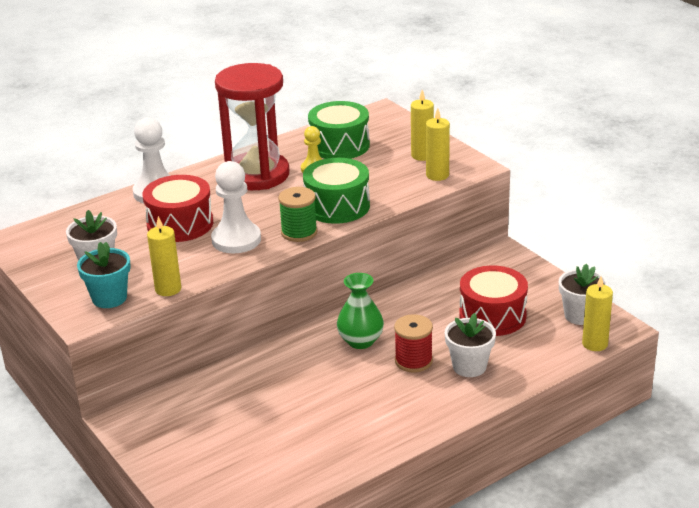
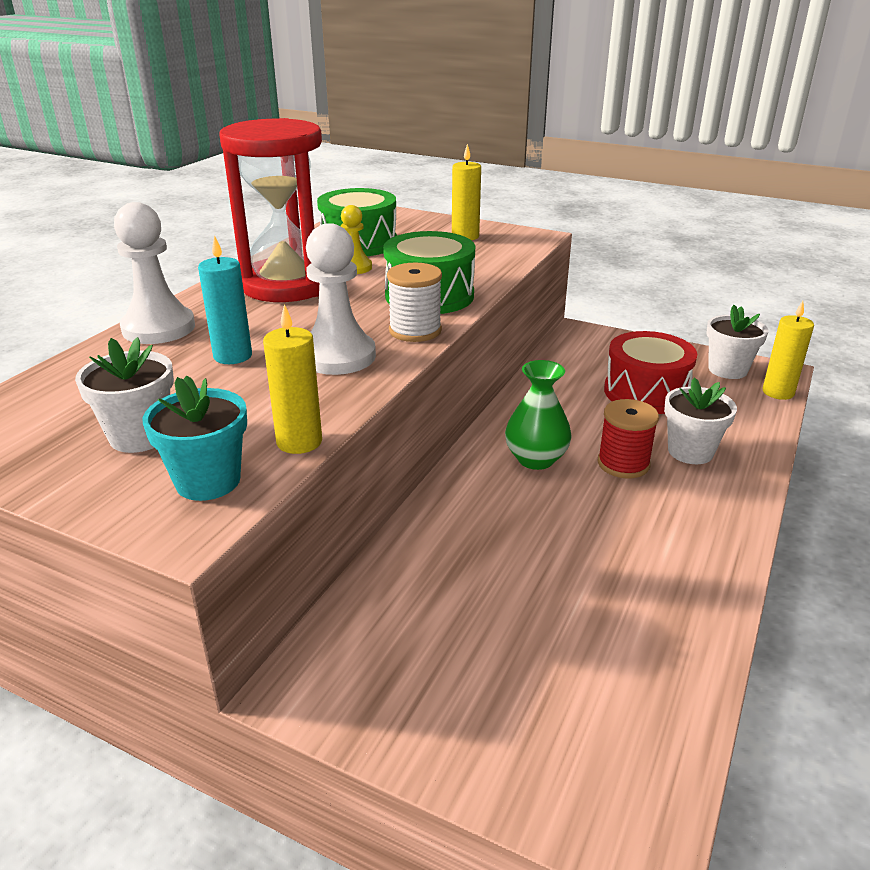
camera: 30 degrees left, 0 degrees up
(180, 224) = (233, 356): red drum -> turquoise candle
(299, 232) = (415, 331): green spool -> white spool
(437, 175) = (505, 249): yellow candle -> none

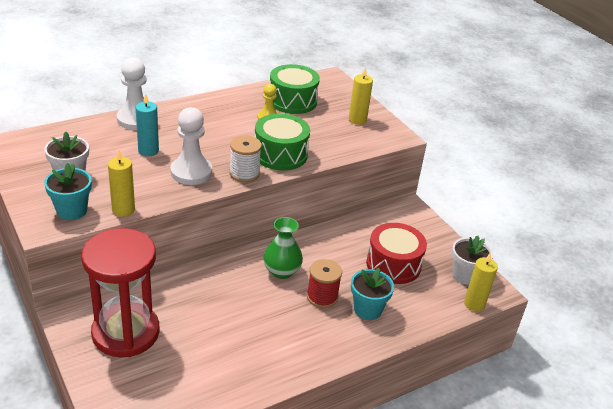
camera: 30 degrees right, 5 degrees up
(287, 285) = (221, 116): red hourglass -> red hourglass (126, 332)
(690, 451) = (367, 309): white flower pot -> turquoise flower pot

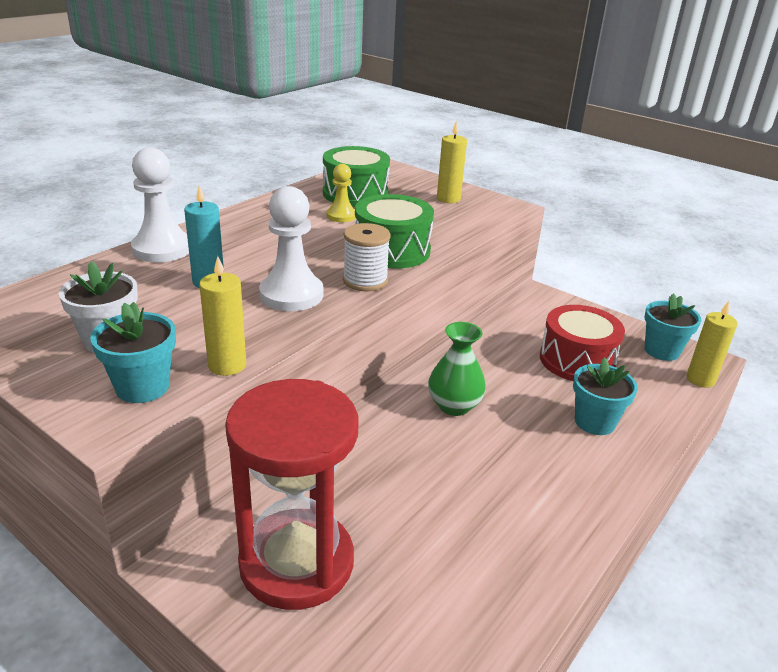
camera: 20 degrees left, 5 degrees down
(322, 297) = (529, 423): red spool -> none
(465, 275) = (661, 351): white flower pot -> turquoise flower pot

